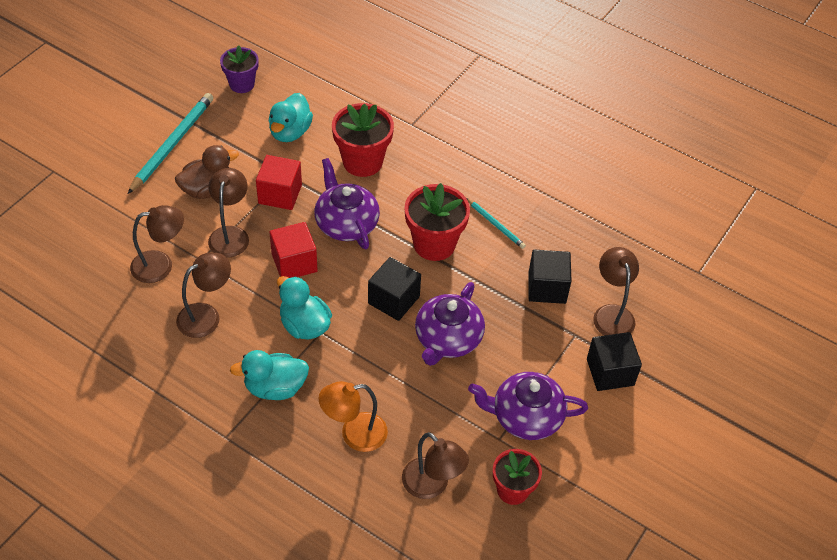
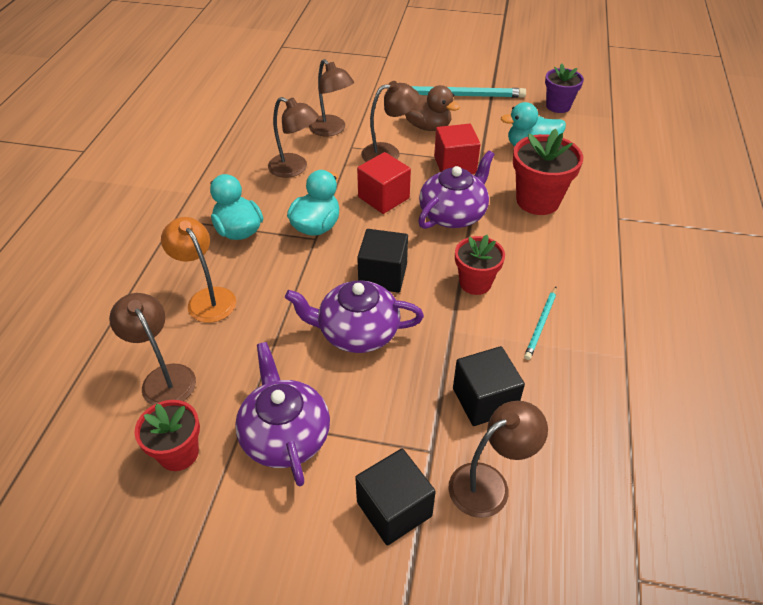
camera: 70 degrees right, 5 degrees down
(432, 485) = (164, 377): brown lamp -> brown lamp turned 120 degrees clockwise
(434, 244) = (475, 283): red flower pot -> red flower pot, size x0.66

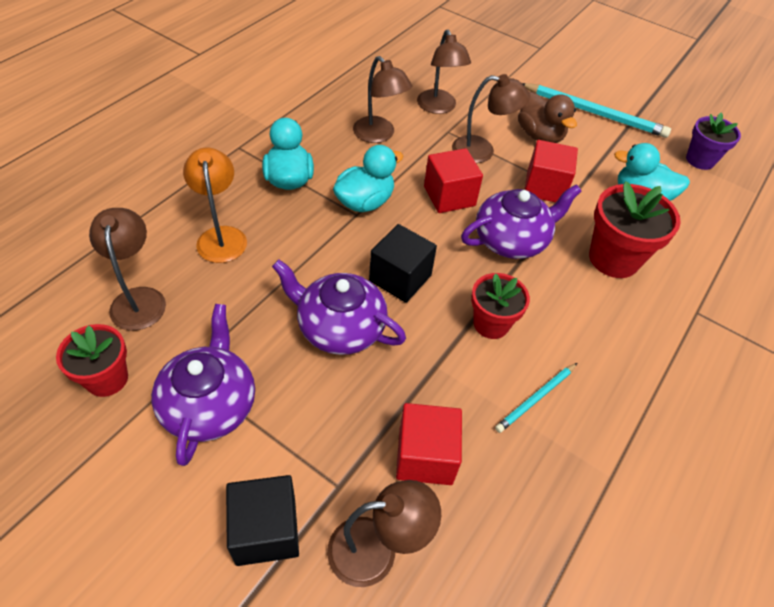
camera: 20 degrees right, 5 degrees up
(484, 400) = (425, 456): black cube -> red cube

